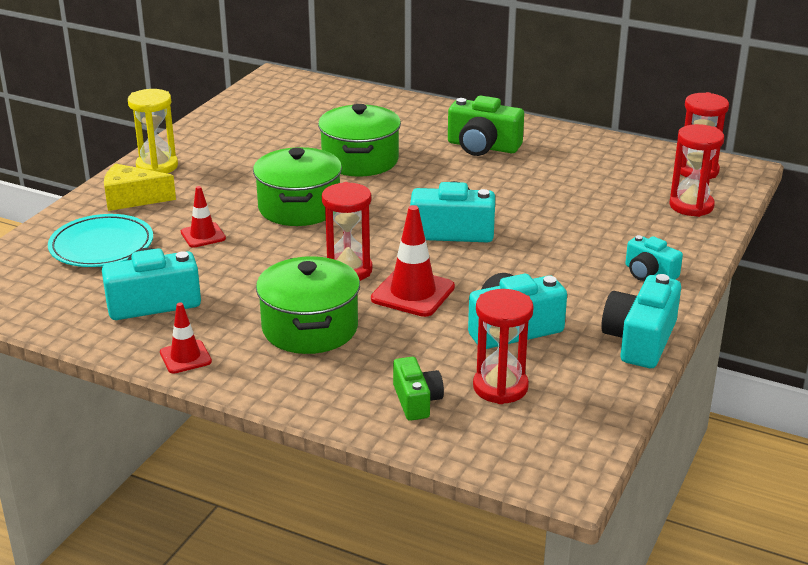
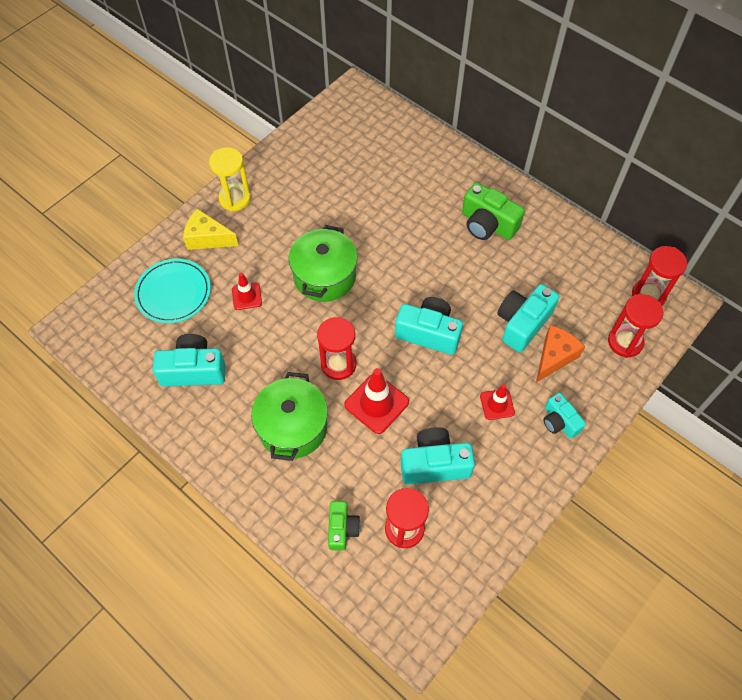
camera: 15 degrees right, 30 degrees up
(185, 357) = (200, 439): red traffic cone -> red traffic cone (497, 404)
(360, 160) = (387, 223): green pot -> none
(615, 227) = (554, 357): none -> orange cheese
(640, 340) = (522, 501): turquoise camera -> turquoise camera (522, 323)

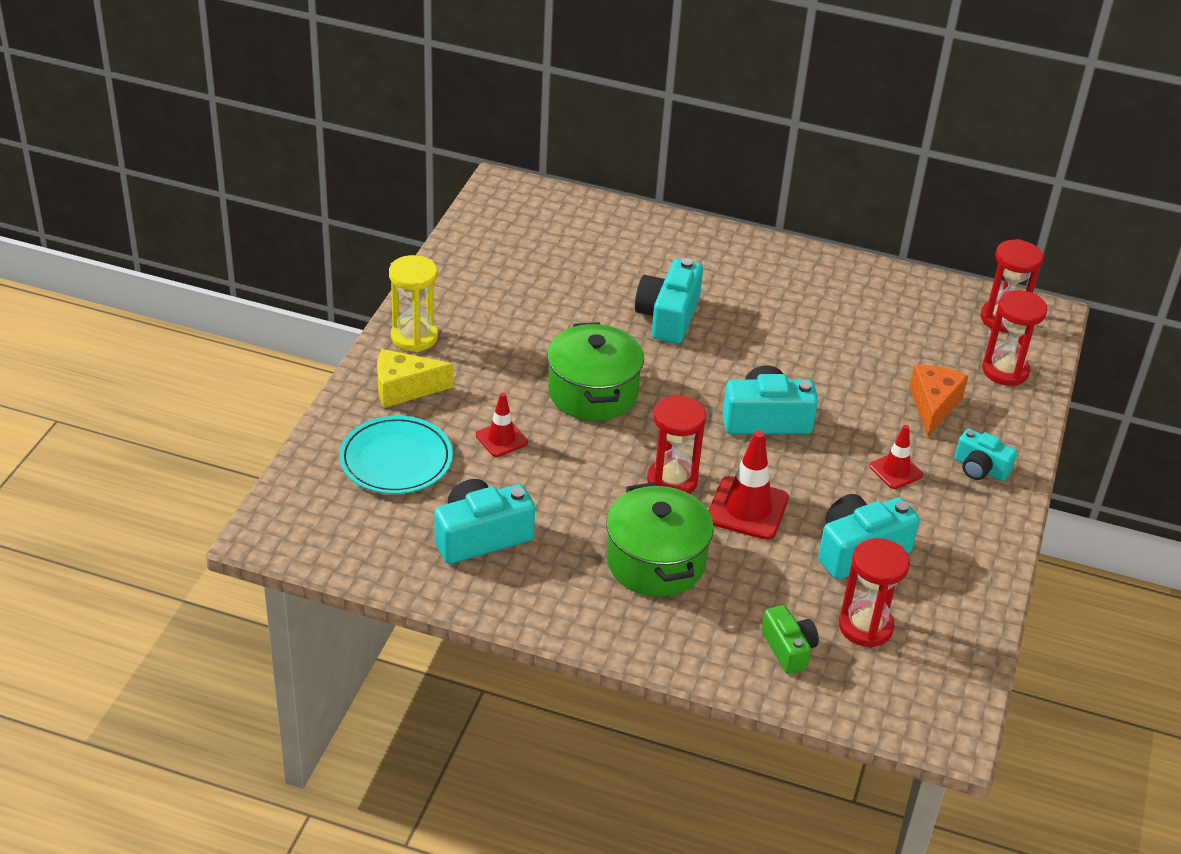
camera: 25 degrees left, 20 degrees down
(487, 224) = (767, 291): green camera -> none
(522, 323) = (874, 382): turquoise camera -> turquoise camera (668, 317)

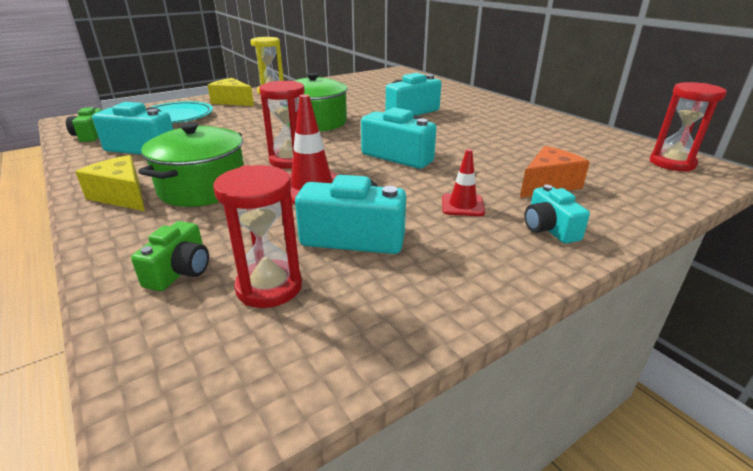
camera: 40 degrees right, 10 degrees down
(366, 549) = (90, 135): none -> green camera
(501, 439) = (236, 123): red traffic cone -> none
(601, 610) = (122, 196): none -> yellow cheese
(1005, 371) = (645, 186): red hourglass -> none

